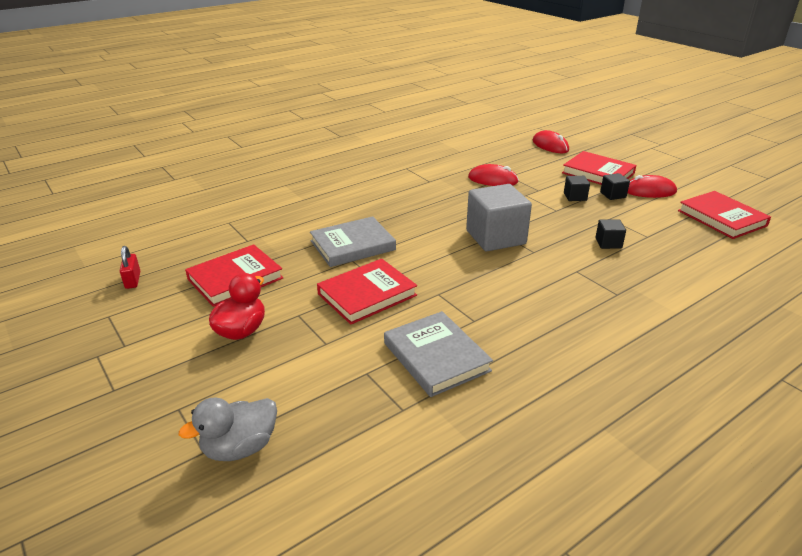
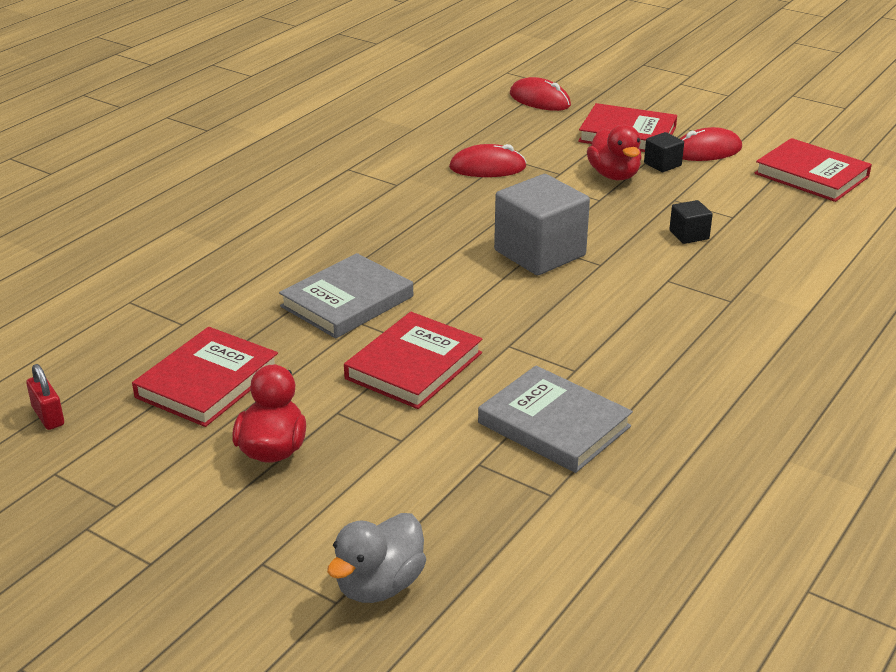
camera: 20 degrees left, 0 degrees up
(575, 197) = (614, 175): black cube -> red duck

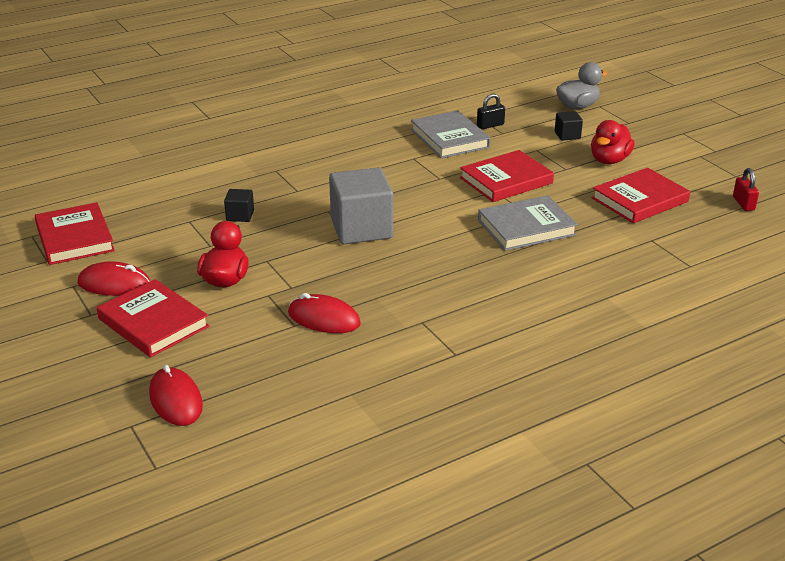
camera: 155 degrees left, 0 degrees up
(511, 476) = (490, 125): none -> black padlock
(662, 164) = (171, 280): black cube -> black cube (567, 135)

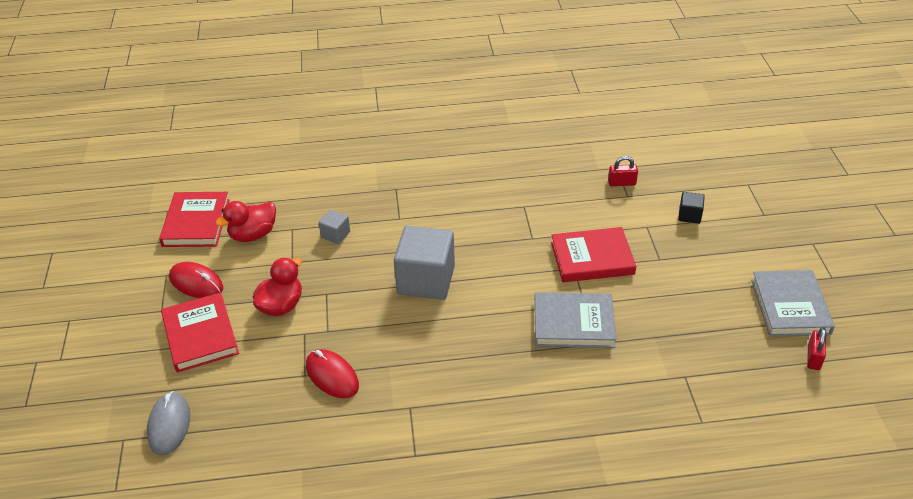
camera: 25 degrees right, 10 degrees up
(176, 400) = (169, 425): red mouse -> grey mouse
(240, 215) = (335, 235): black cube -> grey cube
(449, 138) = (572, 190): grey book -> grey book (790, 306)
(490, 125) = (622, 183): black padlock -> red padlock
(577, 106) = (725, 179): grey duck -> none
(609, 160) = (710, 260): red duck -> red duck (253, 235)
(640, 200) = (707, 321): red book -> none

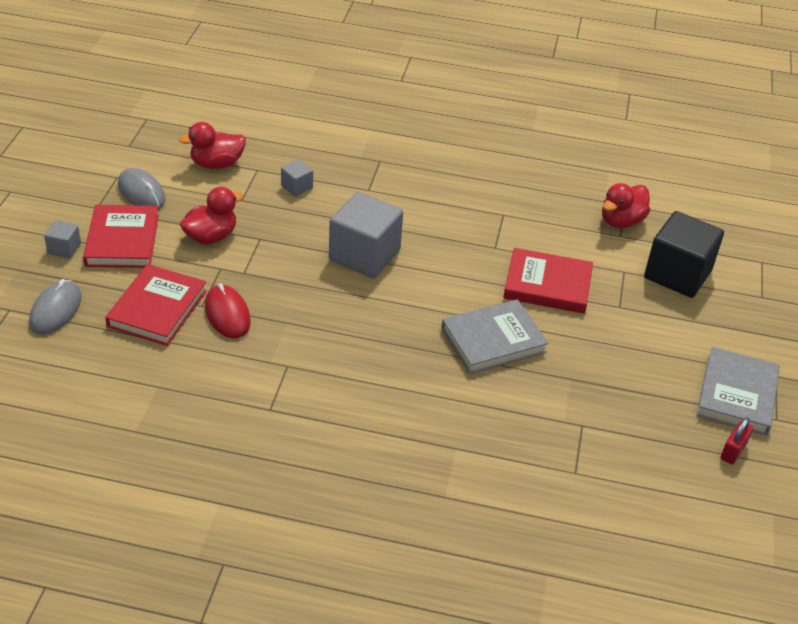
camera: 15 degrees right, 0 degrees up
(149, 361) = (64, 249): none -> grey cube
(196, 223) = (168, 137): red book -> red book (157, 308)
(196, 283) = (141, 192): red mouse -> grey mouse
(573, 323) = (493, 340): grey book -> grey book turned 45 degrees counterclockwise
(622, 183) = (621, 221): red padlock -> red duck
(689, 215) = (677, 274): black cube -> black cube, size x2.17

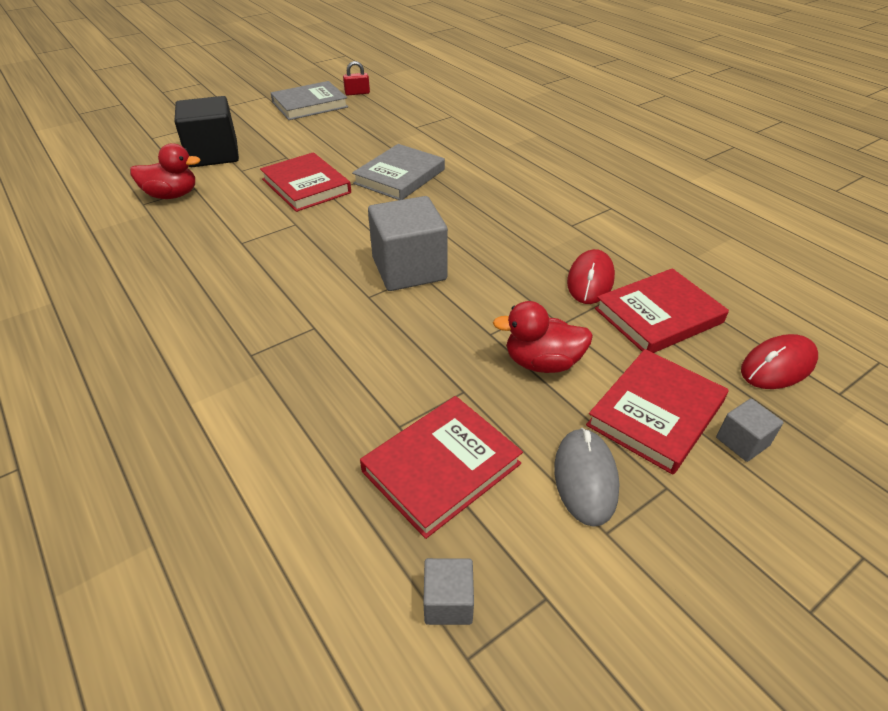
camera: 135 degrees left, 0 degrees up
(56, 310) = (778, 366): grey mouse -> red mouse
(217, 164) = (441, 467): red duck -> red book
(297, 187) = (382, 373): grey cube -> grey cube (448, 602)
(493, 340) = (400, 176): grey book -> grey book turned 75 degrees counterclockwise

